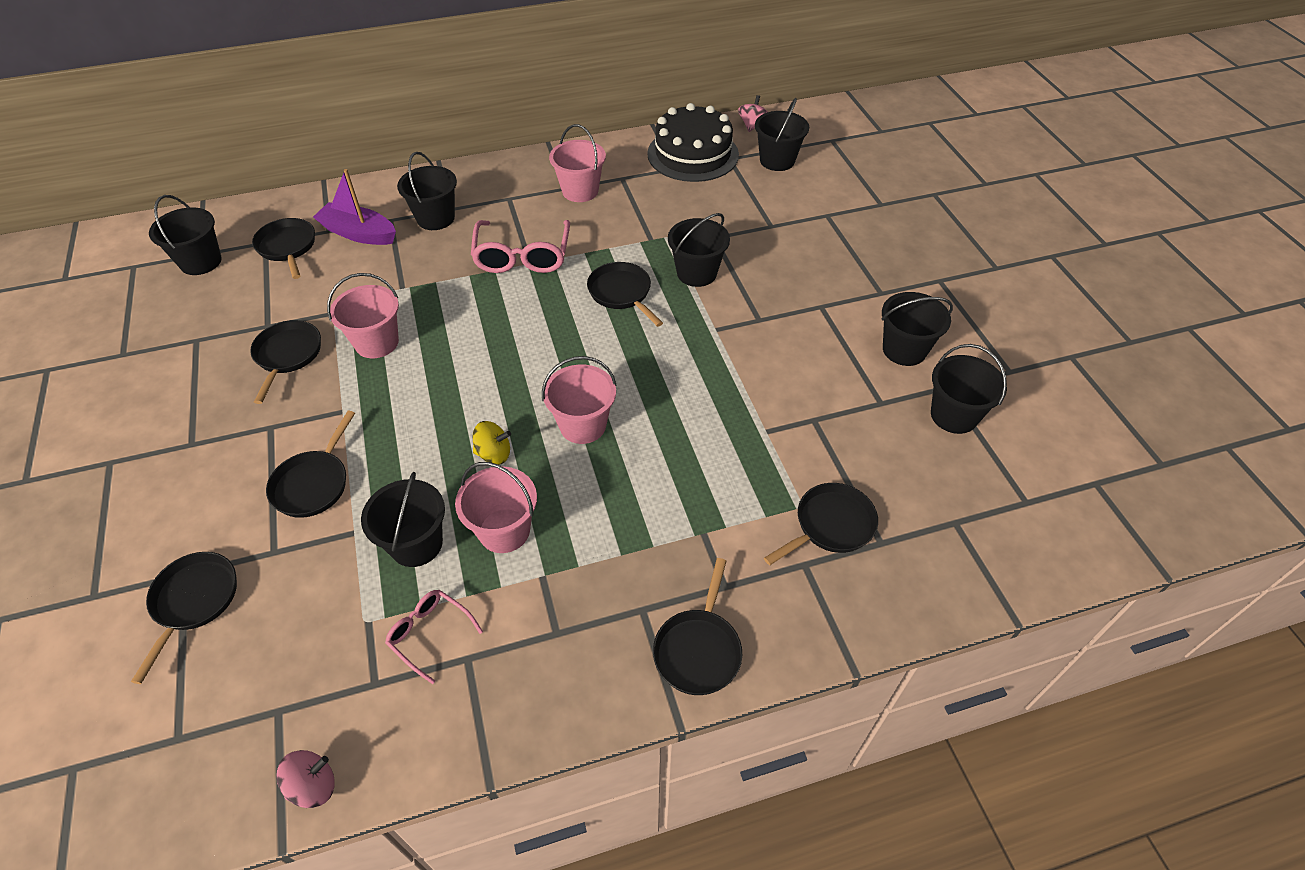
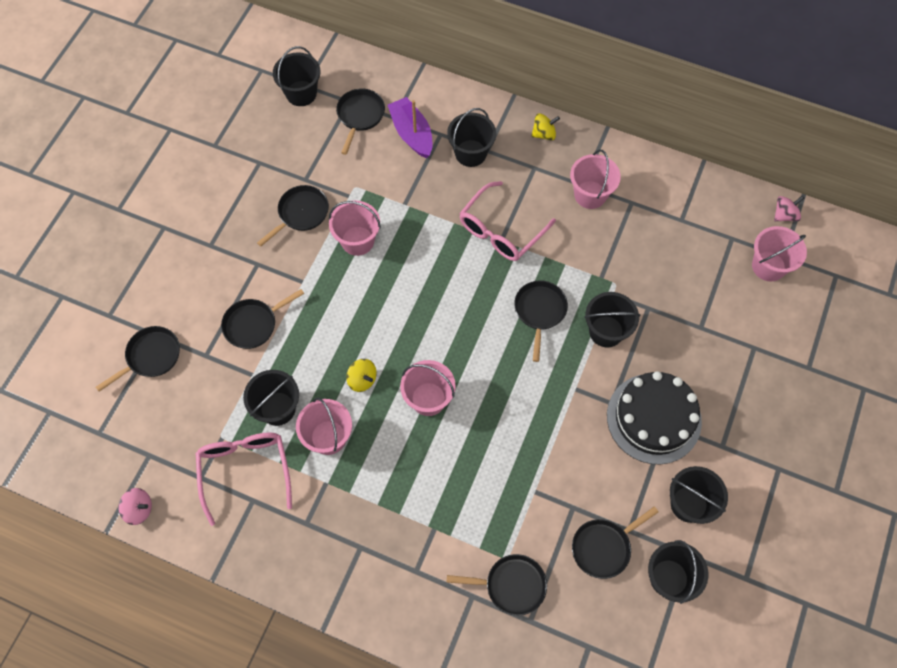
camera: 40 degrees right, 15 degrees up
(430, 634) = (245, 471): pink glasses -> pink glasses, size x1.79
(494, 172) = (544, 134): none -> yellow spinning top
(693, 154) = (707, 214): black cake -> black cake (653, 418)
(698, 649) = (369, 595): black pan -> black pan (604, 547)
(777, 160) = (768, 266): black bucket -> pink bucket

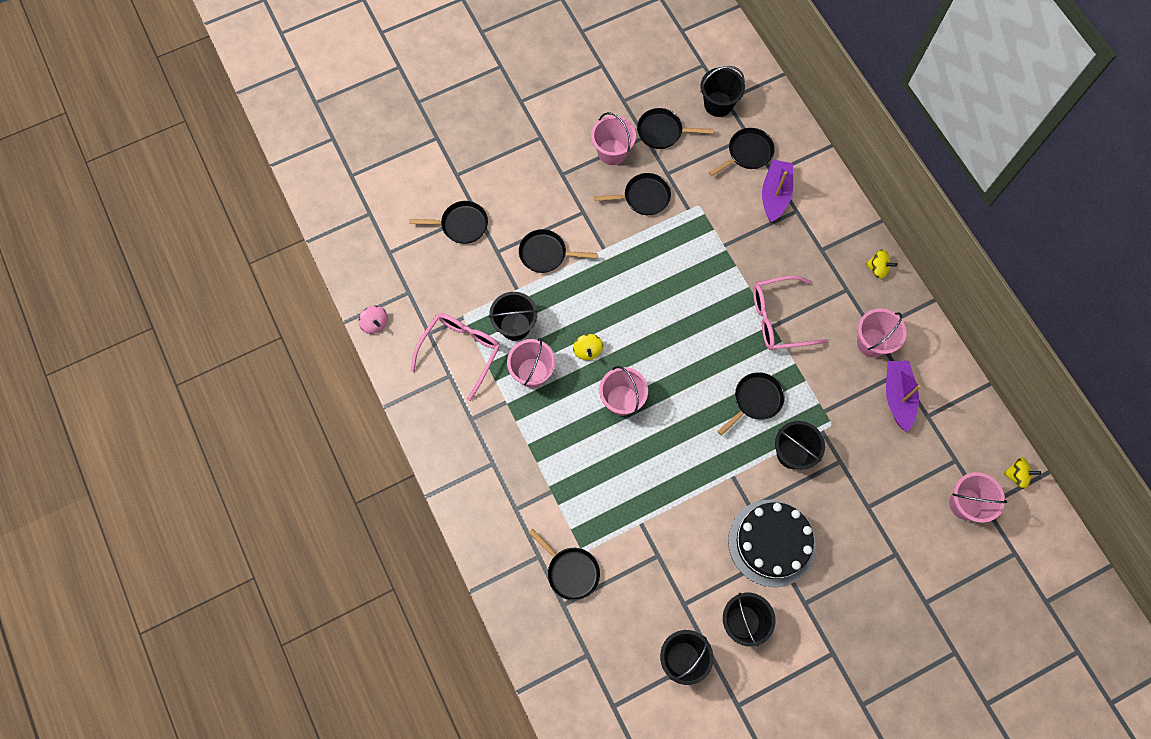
camera: 40 degrees right, 5 degrees up
(357, 241) = (667, 247): pink bucket -> pink bucket (612, 152)
(470, 153) = (807, 242): black bucket -> none
(604, 547) = (656, 600): black pan -> black pan (663, 132)
(646, 222) = (897, 397): none -> purple boat
(784, 215) = (1016, 475): pink spinning top -> yellow spinning top

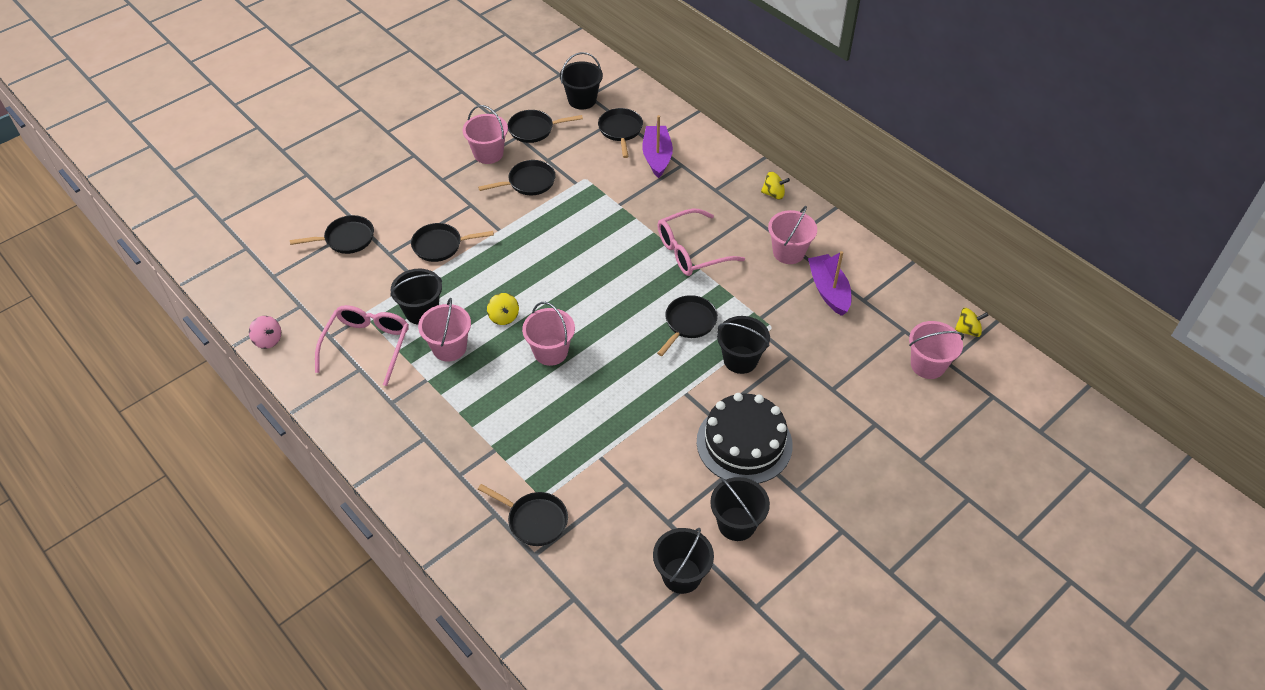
camera: 15 degrees left, 20 degrees down
(747, 153) = (620, 131): black pan -> black pan turned 45 degrees counterclockwise

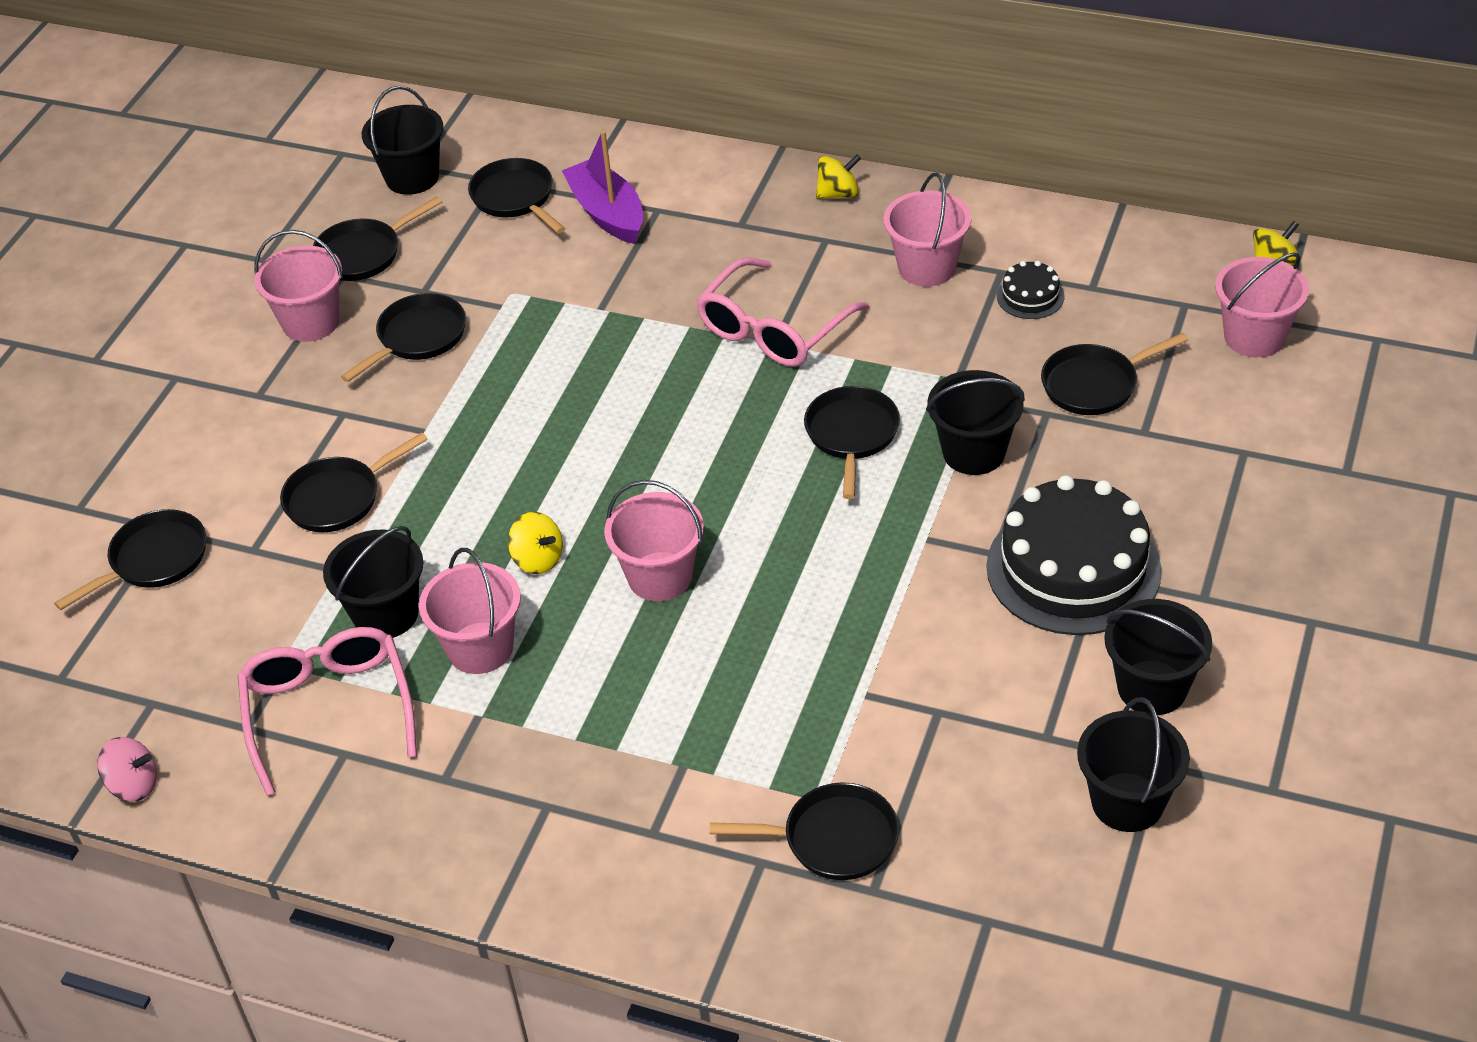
camera: 25 degrees left, 5 degrees down
(826, 352) = (1095, 384): none -> black pan
(828, 290) = (1030, 296): purple boat -> black cake

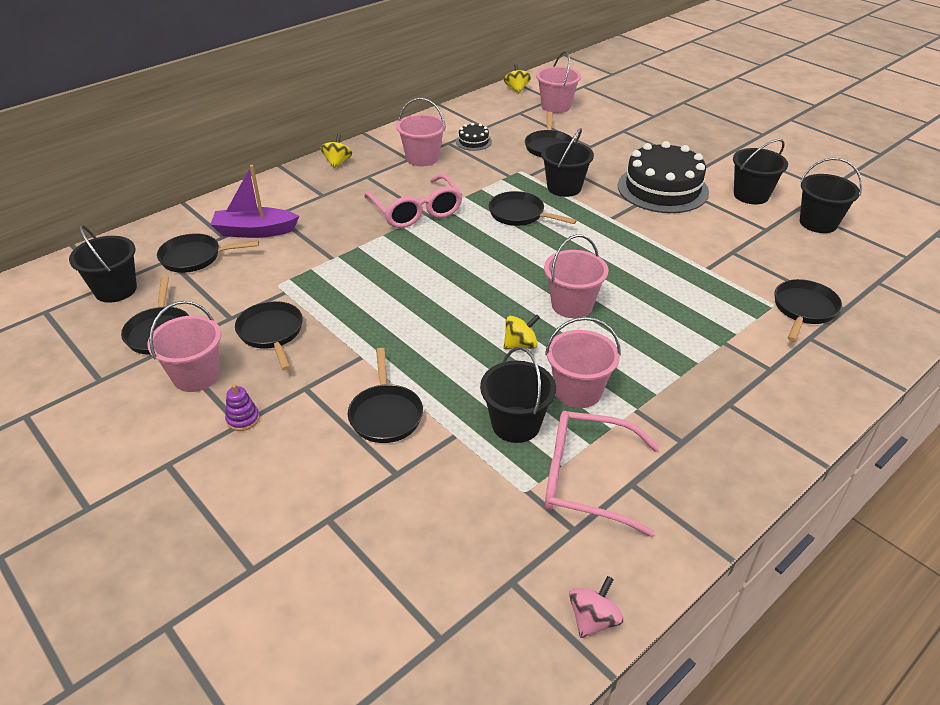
camera: 65 degrees left, 5 degrees down
(153, 560) = (357, 536): black pan -> none
(267, 393) = (243, 419): none -> purple stacking toy

